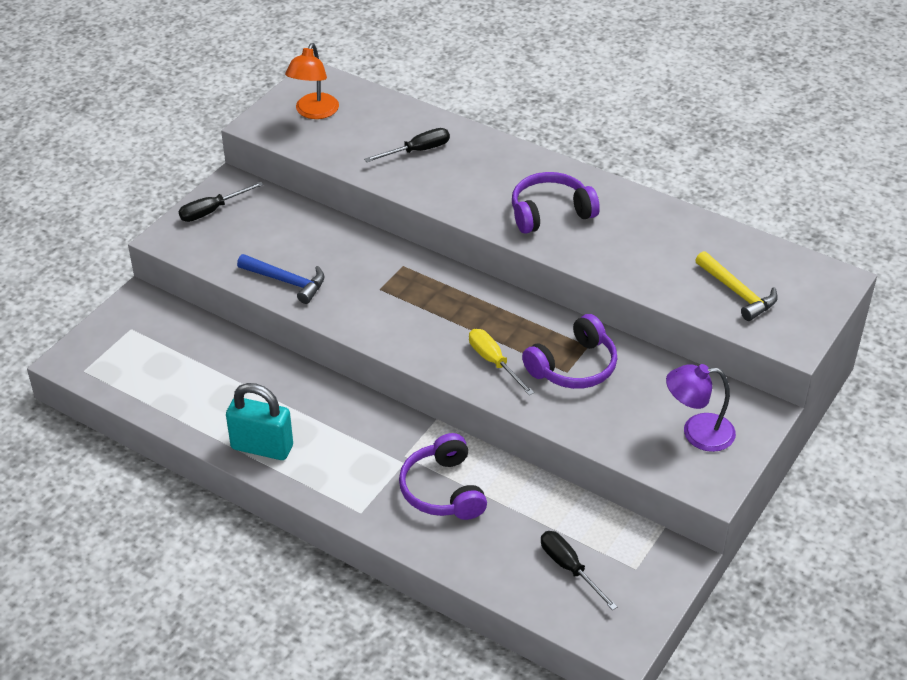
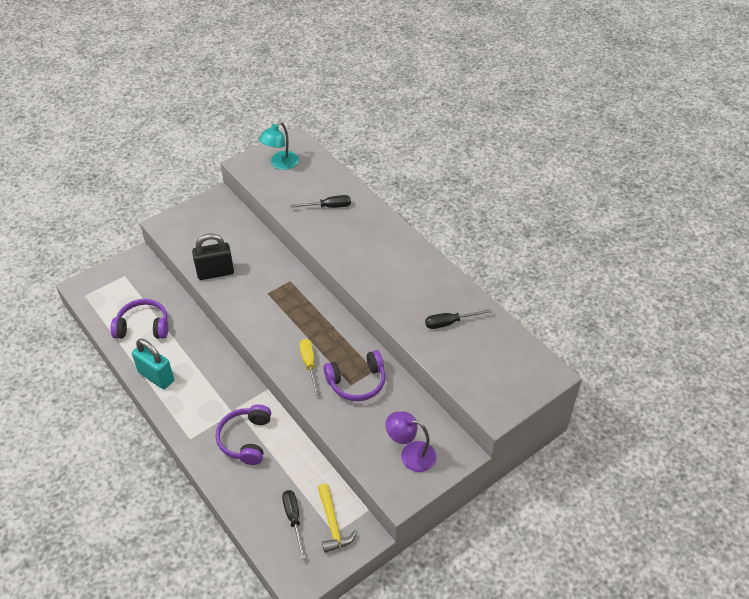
camera: 20 degrees right, 5 degrees up
(212, 211) = (198, 213): black screwdriver -> black screwdriver (449, 322)
(286, 281) = (215, 272): blue hammer -> black padlock
(314, 112) = (280, 164): orange lamp -> turquoise lamp
(550, 212) = (387, 272): purple headphones -> purple headphones (143, 326)
(737, 293) = (478, 365): yellow hammer -> yellow hammer (333, 524)

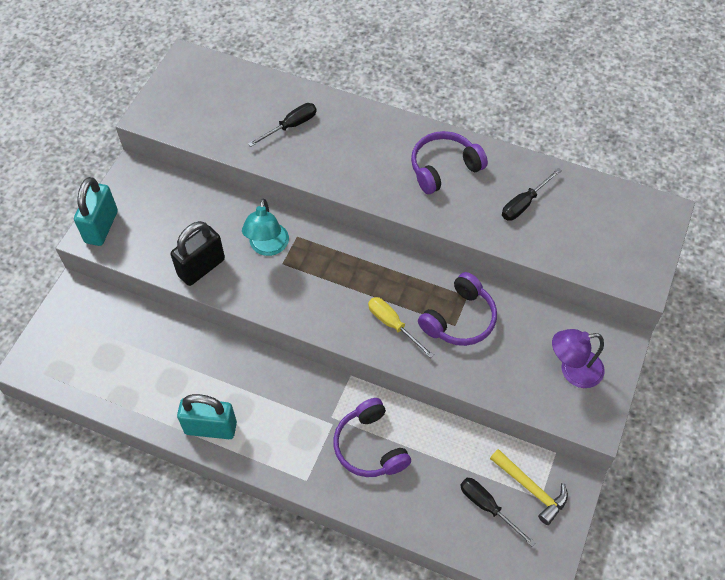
camera: 30 degrees left, 10 degrees up
(143, 326) = (147, 375): purple headphones -> purple headphones (444, 168)
(175, 222) = (101, 227): none -> turquoise padlock
(280, 164) = (193, 97): turquoise lamp -> turquoise lamp (267, 247)

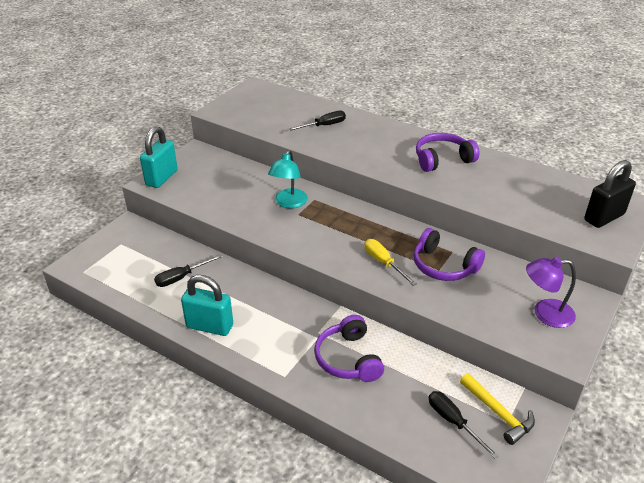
camera: 10 degrees right, 20 degrees down
(201, 267) = (232, 209): black padlock -> black padlock (604, 217)
(460, 319) = (443, 266): purple headphones -> purple headphones turned 75 degrees clockwise
(524, 203) = (508, 186): black screwdriver -> black screwdriver (181, 277)

